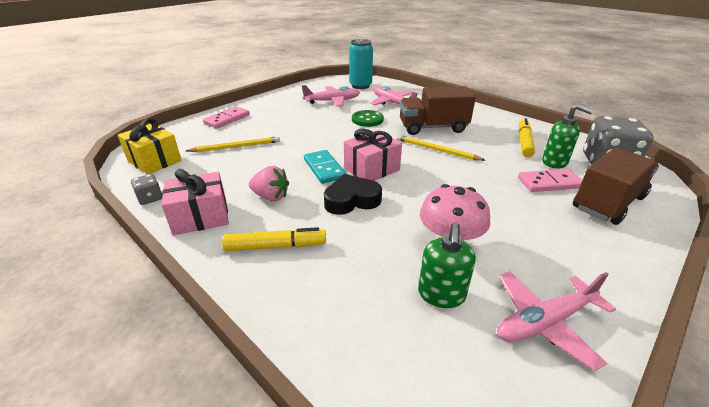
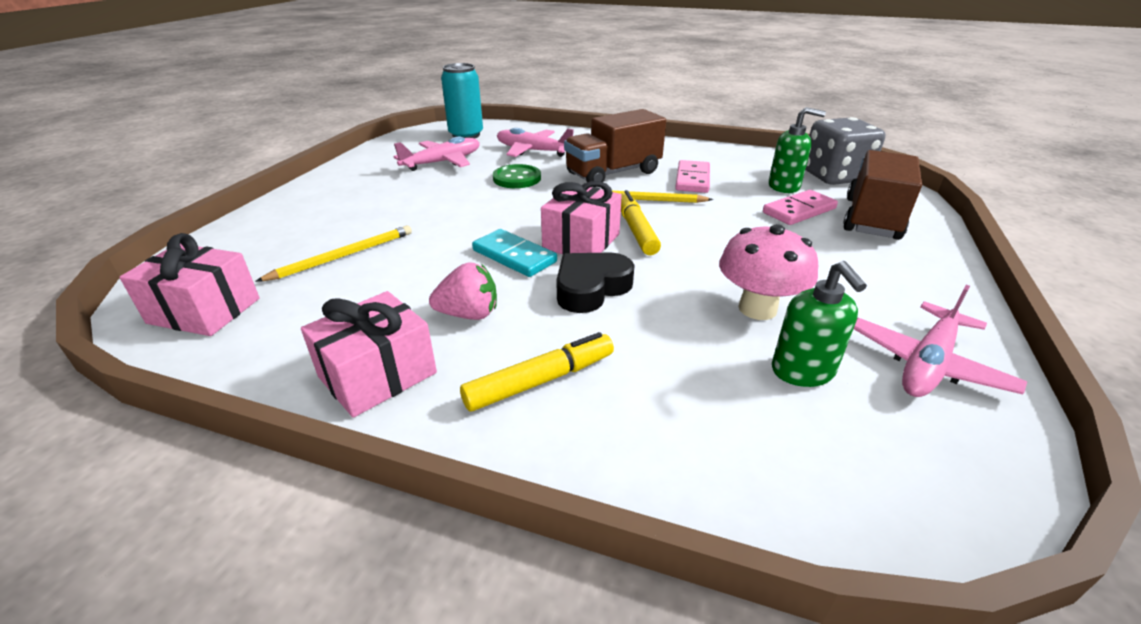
camera: 25 degrees left, 0 degrees up
(150, 198) = (253, 373): grey dice -> none
(154, 161) = (204, 311): yellow gift -> pink gift
(227, 119) = (287, 218): pink domino -> pink domino (692, 179)
(524, 142) = (733, 170): yellow marker -> yellow marker (636, 230)

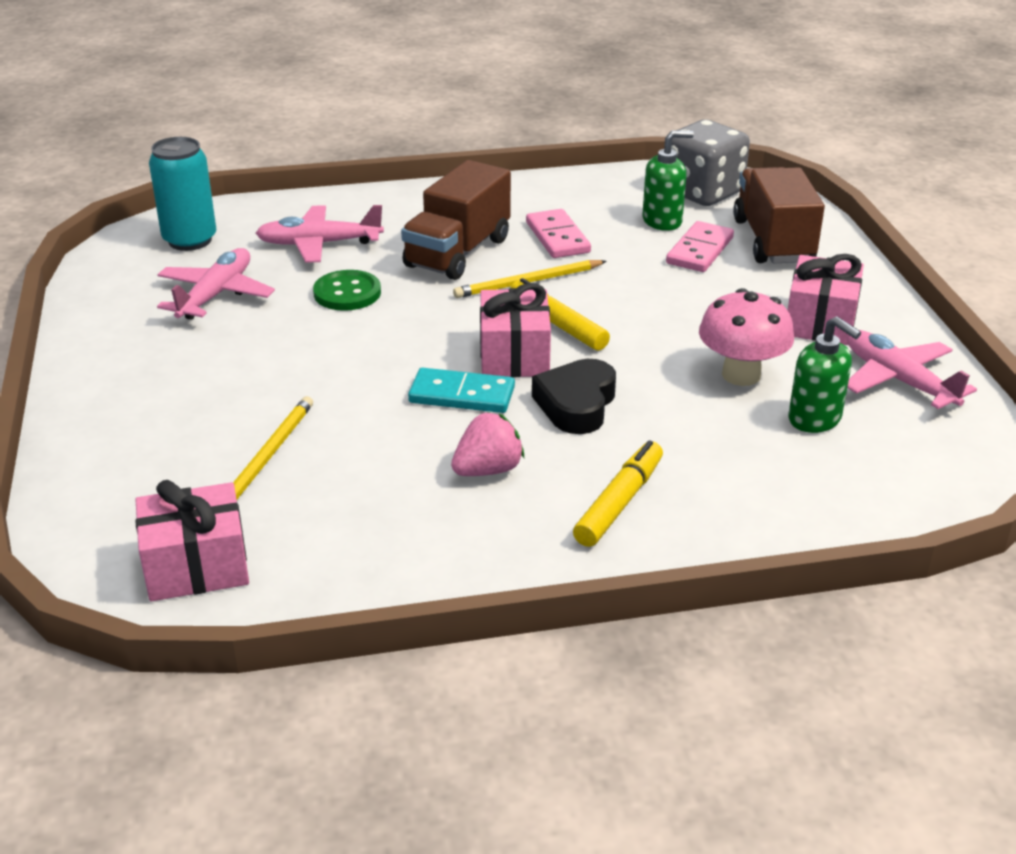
camera: 30 degrees left, 0 degrees up
(378, 375) = (471, 552): pink gift -> pink gift (820, 322)
(927, 363) = (898, 380): pink plane -> pink plane turned 135 degrees clockwise

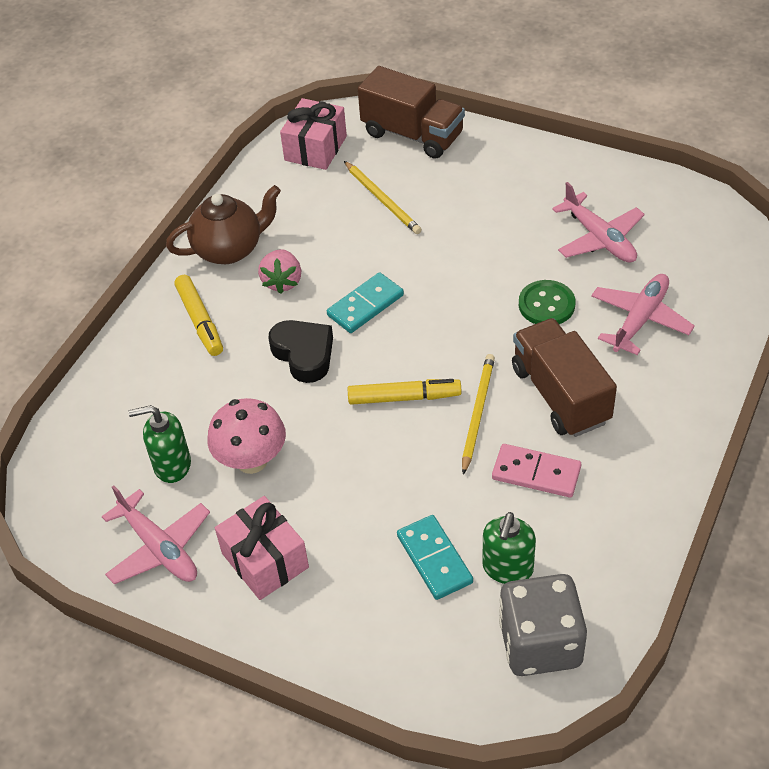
camera: 130 degrees right, 15 degrees up
(190, 240) = (702, 251): turquoise can -> none
(477, 543) = (229, 249): none -> brown teapot
(514, 355) = (386, 353): pink gift -> none
(699, 250) = (434, 559): pink domino -> turquoise domino
(773, 241) = (405, 628): brown truck -> brown truck (412, 134)
(898, 380) = (159, 548): pink plane -> pink plane turned 45 degrees clockwise

